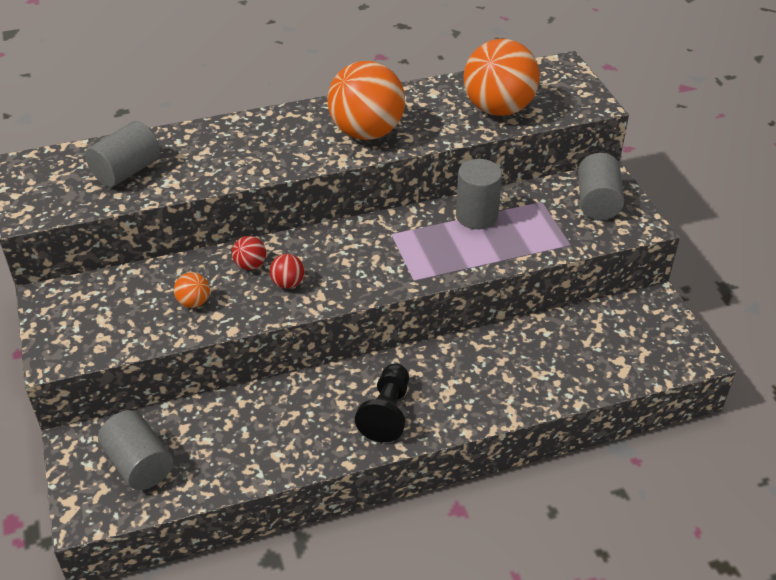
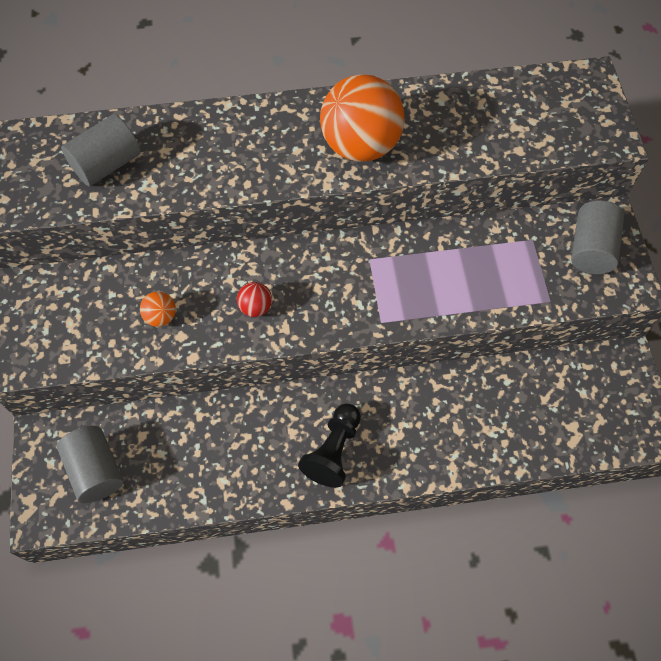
camera: 10 degrees right, 20 degrees up
(250, 265) = (223, 278): red ball -> none
(476, 216) = (461, 249): grey cylinder -> none
(498, 109) = (507, 131): orange ball -> none

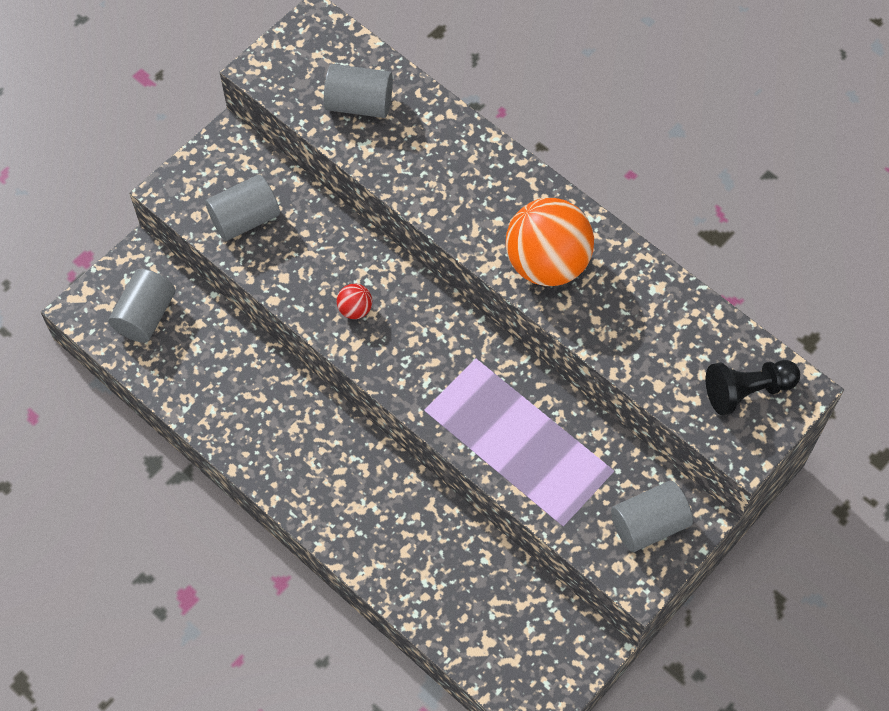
camera: 50 degrees right, 0 degrees up
(103, 326) = (245, 219): none -> grey cylinder
(161, 316) = (287, 250): orange ball -> none
(333, 451) = (304, 470): black pawn -> black pawn (747, 391)

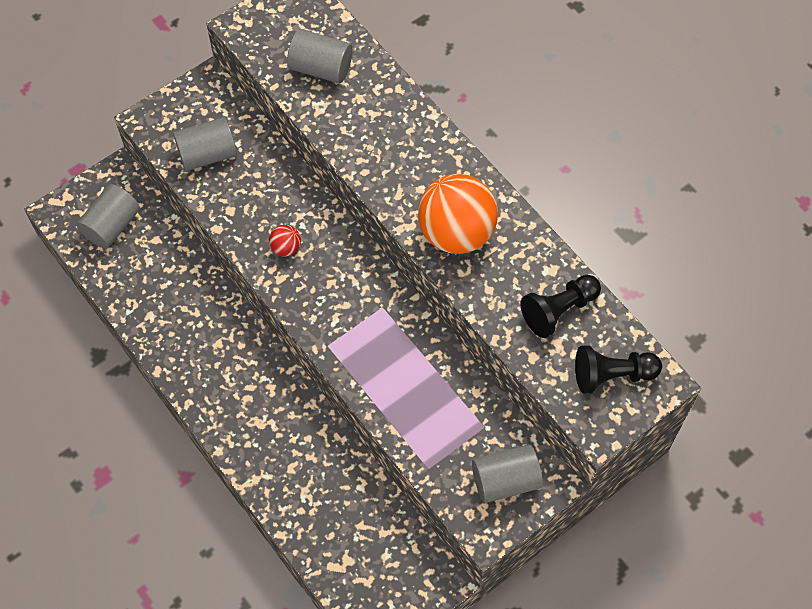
camera: 10 degrees right, 0 degrees up
(675, 330) = (558, 310): none -> black pawn

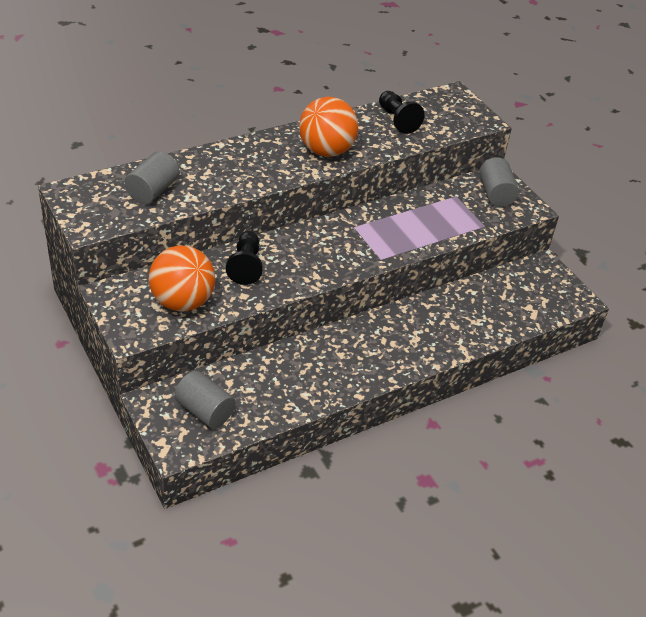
camera: 85 degrees left, 20 degrees down
(207, 154) = (182, 302): grey cylinder -> orange ball
(286, 248) = (289, 268): red ball -> none
(612, 375) = (447, 109): black pawn -> black pawn (246, 266)

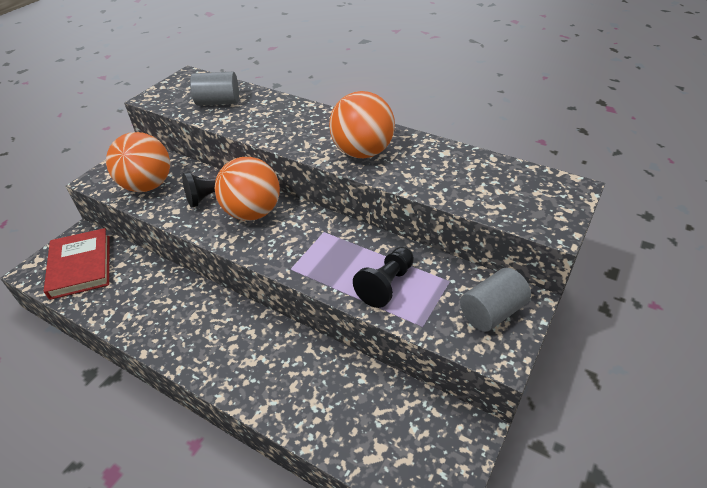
camera: 65 degrees right, 0 degrees up
(205, 411) = (80, 266): grey cylinder -> red book
(292, 253) = (252, 212): none -> orange ball
(397, 120) = (467, 171): black pawn -> black pawn (386, 285)

